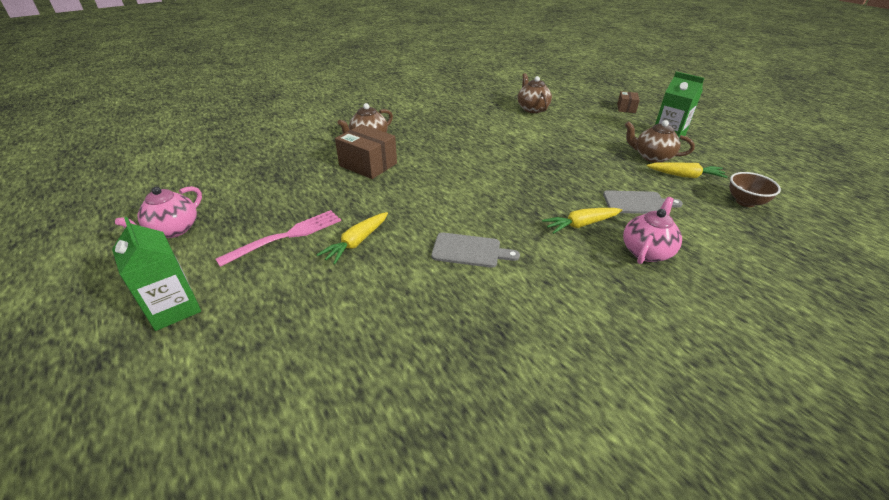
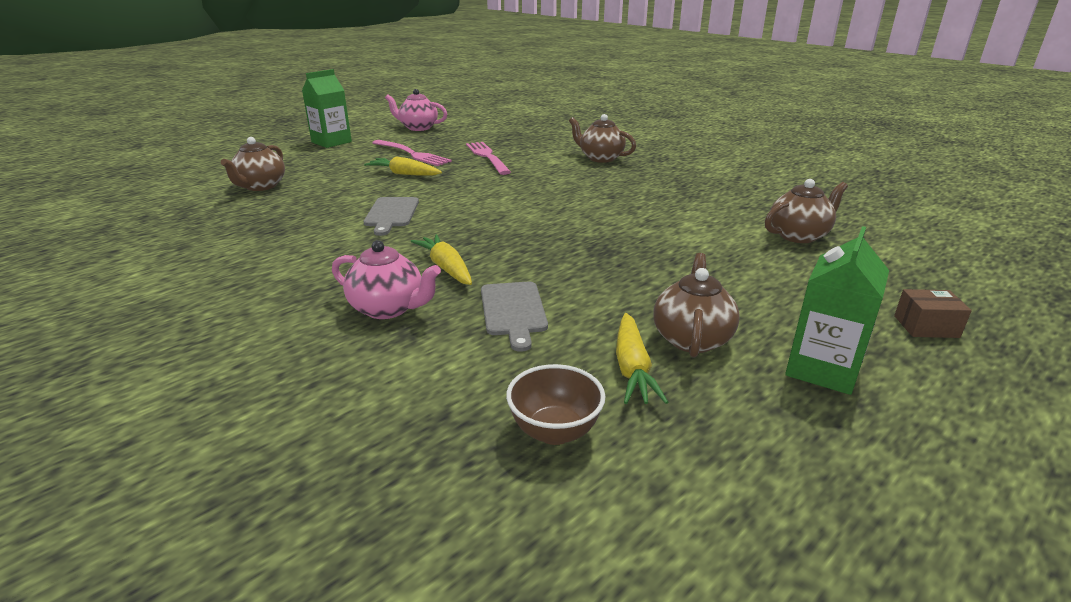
camera: 80 degrees right, 10 degrees down
(329, 190) = (487, 156): none -> pink fork
(345, 364) = (260, 186): none -> brown teapot
(368, 164) = (543, 163): brown box -> none

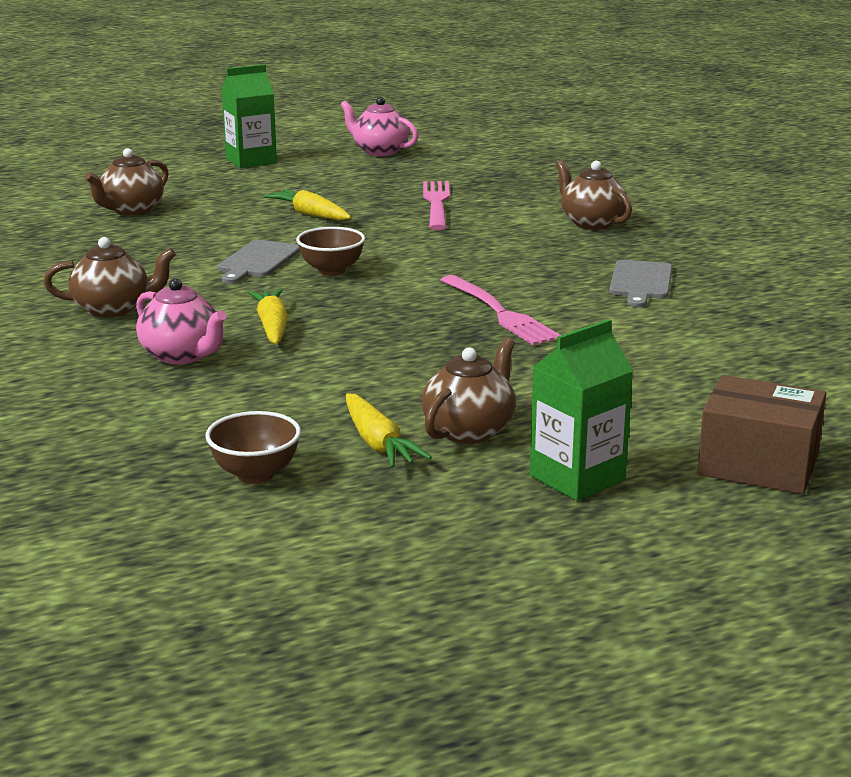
camera: 20 degrees right, 5 degrees down
(412, 154) = (341, 189): pink fork -> pink fork (500, 313)
(455, 214) = (331, 270): none -> brown bowl
(513, 311) = (306, 377): grey cutting board -> grey cutting board (641, 282)
(632, 368) = (378, 443): yellow carrot -> yellow carrot turned 45 degrees counterclockwise
(798, 235) = (741, 354): brown teapot -> brown teapot (113, 309)
(926, 326) = (758, 465): brown box -> brown box, size x1.83

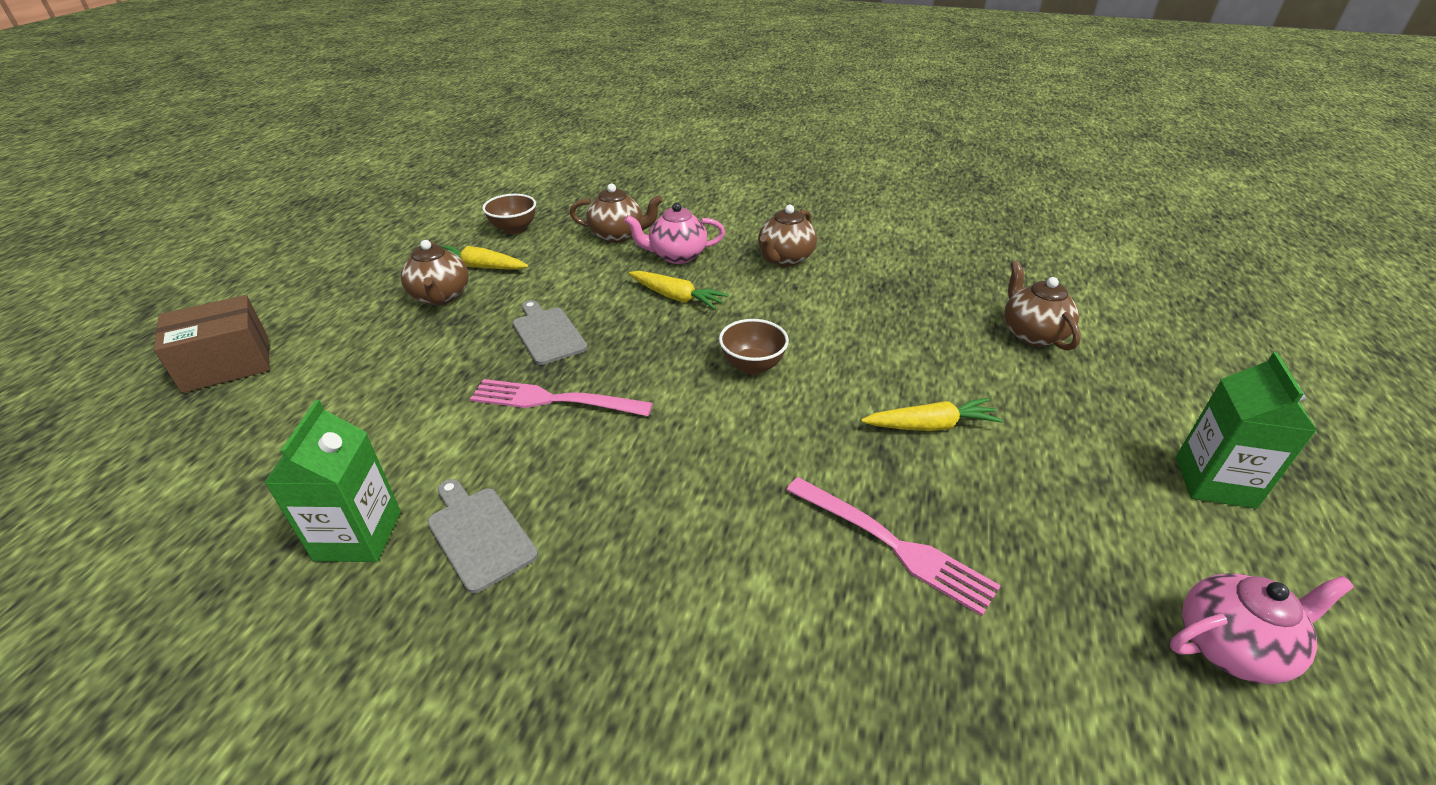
camera: 130 degrees right, 15 degrees up
(257, 261) = (818, 342): grey cutting board -> grey cutting board (547, 334)
(577, 478) = (344, 301): green carton -> green carton (358, 536)
(591, 223) = (676, 646): brown teapot -> brown teapot (618, 235)

